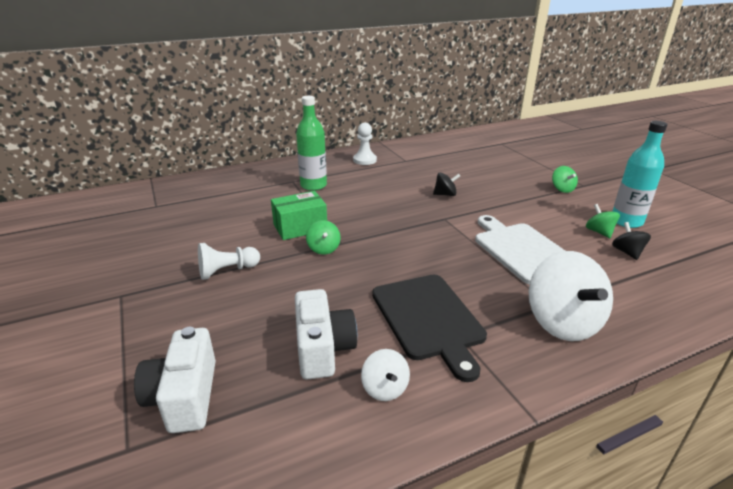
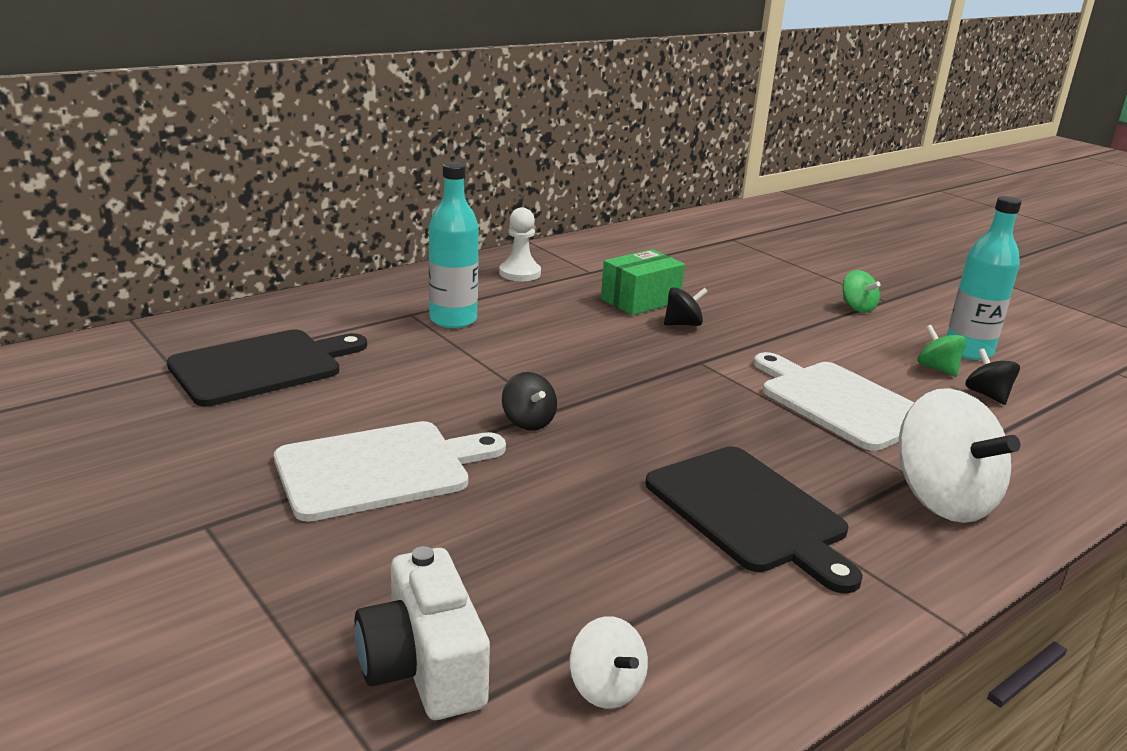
camera: 15 degrees left, 5 degrees down
(199, 207) = (262, 366): none -> black cutting board
(227, 271) = (380, 469): white pawn -> white cutting board
(300, 227) = (468, 390): green box -> green box (640, 300)
(313, 185) = (453, 320): green bottle -> turquoise bottle
(323, 249) = (528, 421): green spinning top -> black spinning top
(323, 348) = (610, 571): white camera -> none
(385, 388) = (734, 616): white spinning top -> white spinning top (606, 688)

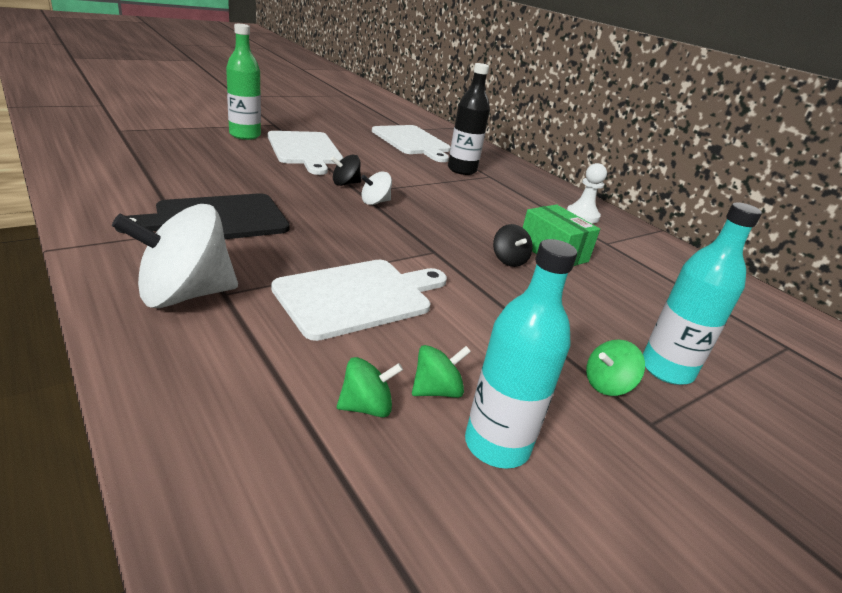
camera: 90 degrees right, 5 degrees up
(262, 366) = (412, 142): black cutting board -> white cutting board
(316, 550) = (245, 135): none -> green bottle
(397, 332) = (462, 170): none -> black bottle
(424, 666) = (156, 140): white camera -> none
(453, 320) = (485, 185): turquoise bottle -> turquoise bottle (666, 369)
(606, 688) = (110, 162): white spinning top -> white spinning top (375, 202)
(987, 395) = (366, 407): black spinning top -> green spinning top

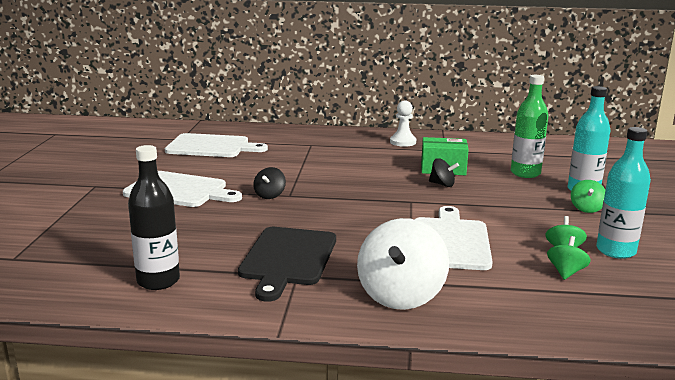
camera: 45 degrees left, 10 degrees down
(245, 135) = (109, 205): green bottle -> green bottle (525, 173)
(375, 202) = (315, 195): white spinning top -> none
(462, 170) = (289, 149): black bottle -> black bottle (158, 281)

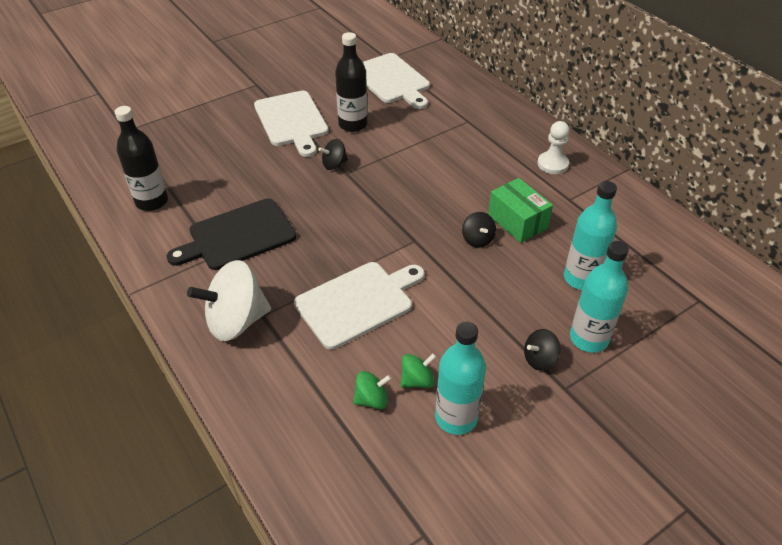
camera: 50 degrees right, 25 degrees up
(235, 174) = (353, 124): none -> black bottle
(525, 173) = (581, 278): green bottle -> turquoise bottle
(586, 209) = (539, 359): green spinning top -> black spinning top

